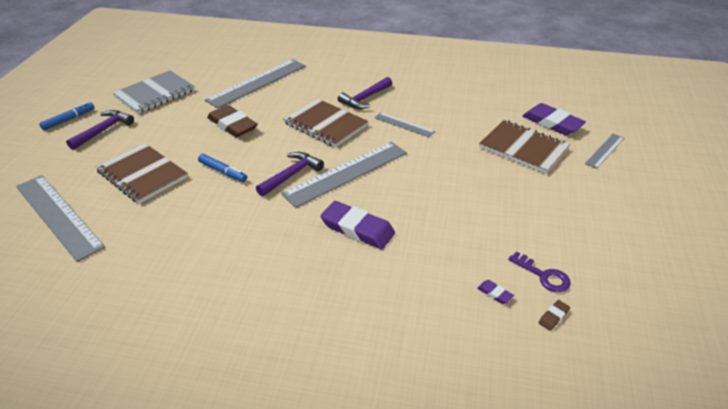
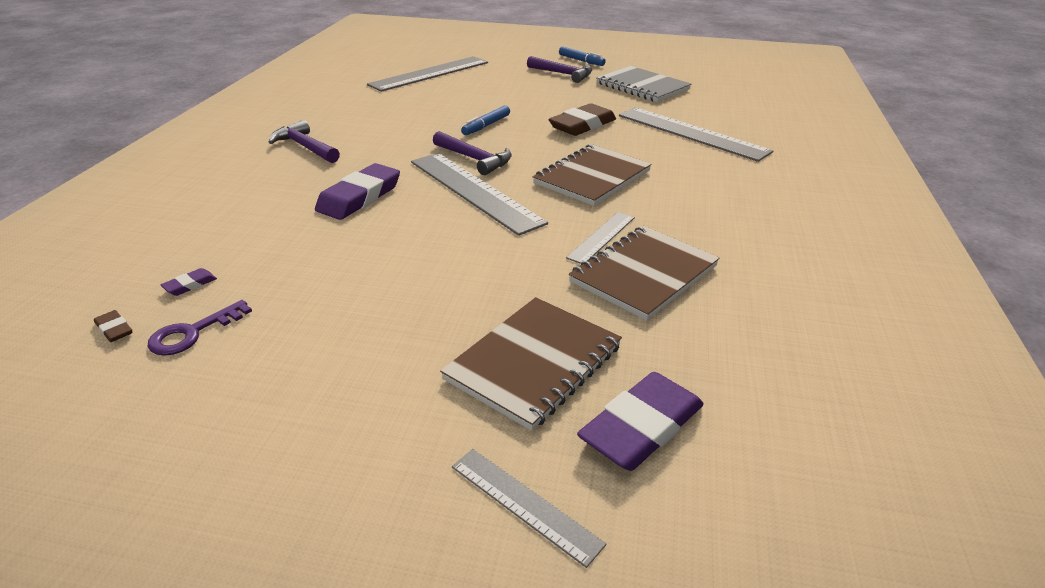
camera: 90 degrees right, 5 degrees down
(142, 174) = (485, 94): brown notebook -> brown notebook (644, 274)
(365, 98) = (675, 206): purple hammer -> purple hammer (305, 147)

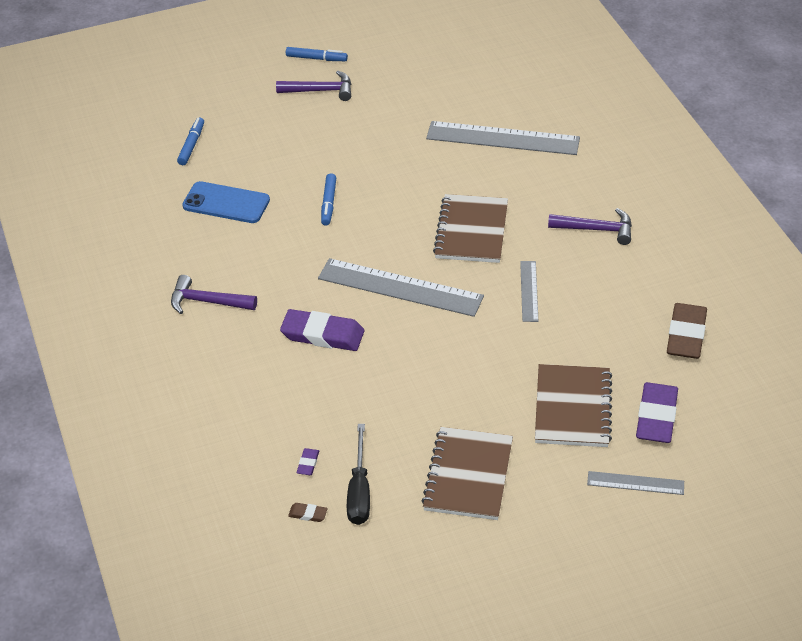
camera: 30 degrees left, 10 degrees up
(193, 333) = (359, 491): purple key -> black screwdriver
(359, 197) = (322, 334): purple eraser -> purple eraser turned 75 degrees counterclockwise
(408, 104) = (226, 203): none -> blue phone
(430, 73) = (191, 145): grey ruler -> blue marker
(474, 159) = (363, 251): purple hammer -> purple hammer (596, 229)
(582, 125) = (407, 166): brown eraser -> brown eraser (686, 335)
(642, 86) = (410, 82): grey notebook -> none
(644, 274) = (580, 311): brown notebook -> brown notebook (468, 475)

